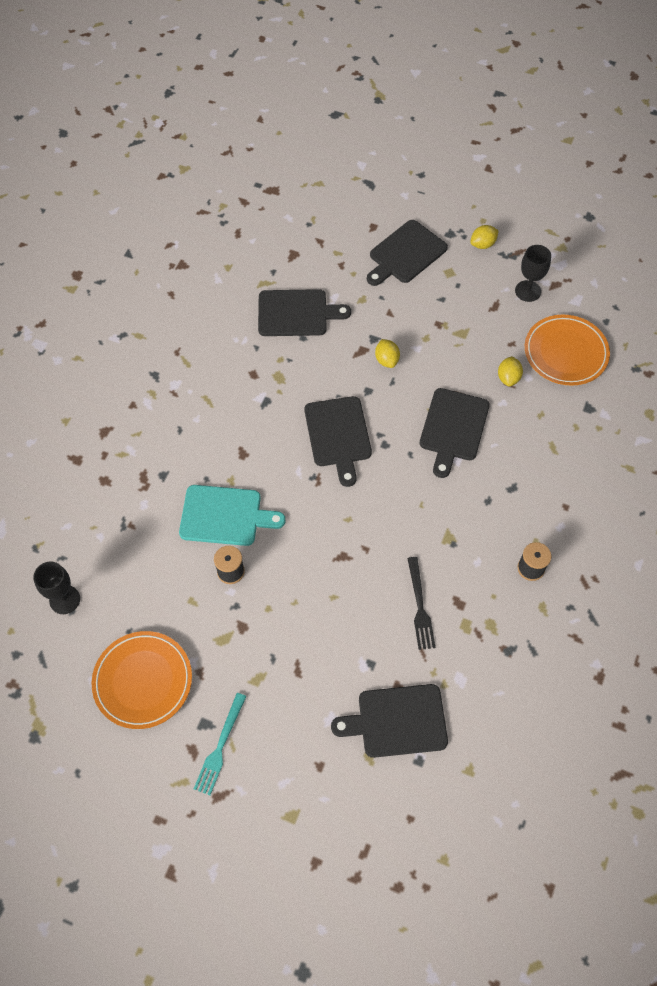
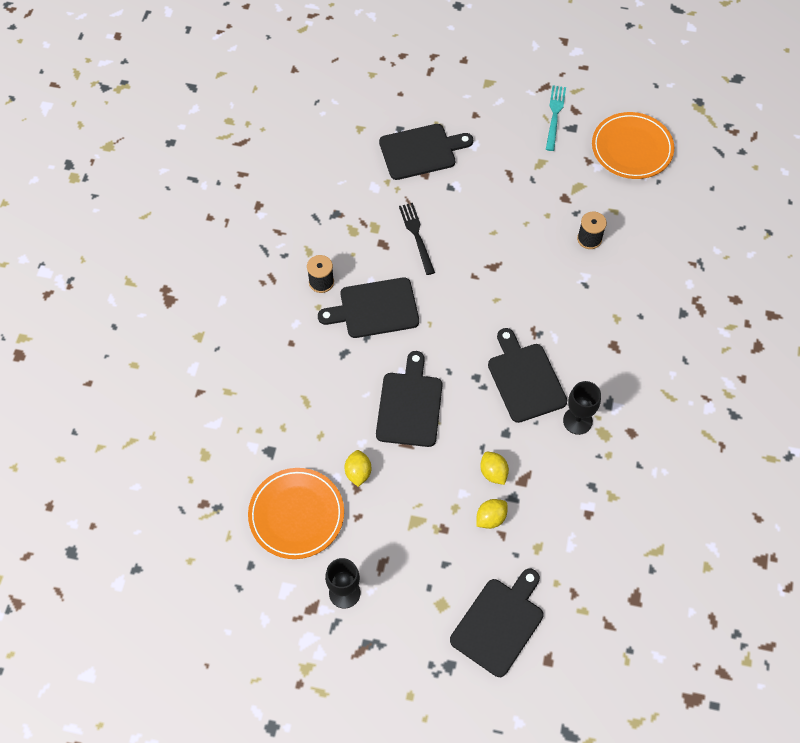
camera: 170 degrees right, 0 degrees up
(64, 599) = (722, 196): black goblet -> black goblet (577, 421)
(225, 516) = (611, 285): turquoise cutting board -> none
(296, 313) = (607, 516): black cutting board -> black cutting board (375, 308)
(482, 244) = (406, 655): yellow lemon -> yellow lemon (490, 518)

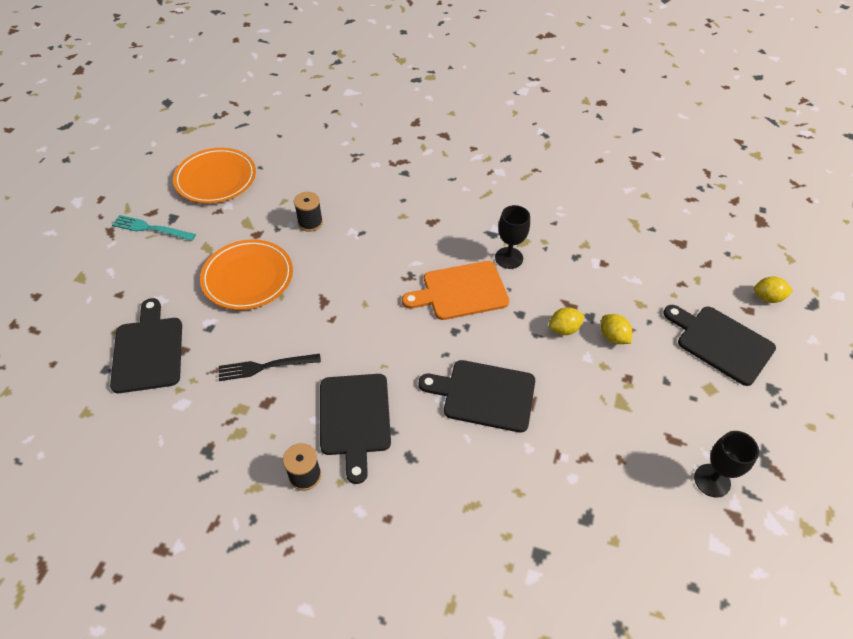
camera: 85 degrees left, 10 degrees down
(296, 515) = (623, 527): orange plate -> orange plate (248, 277)
(358, 473) = (566, 454): yellow lemon -> yellow lemon (767, 298)
(525, 379) = (461, 291): black cutting board -> orange cutting board

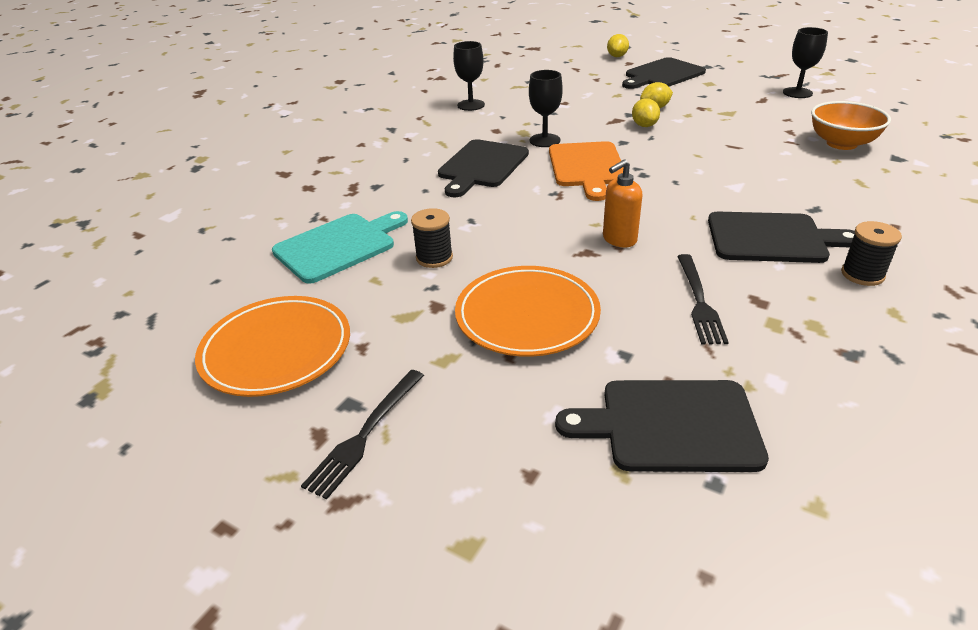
camera: 75 degrees left, 15 degrees down
(151, 228) = (365, 434): turquoise fork -> black fork
(320, 175) = (339, 246): none -> turquoise cutting board
(343, 319) = (619, 239): none -> orange soap dispenser
(484, 395) = (727, 166): black cutting board -> black cutting board (481, 166)
(564, 504) = (841, 143): none -> orange bowl
(574, 197) = (471, 105): none -> black goblet

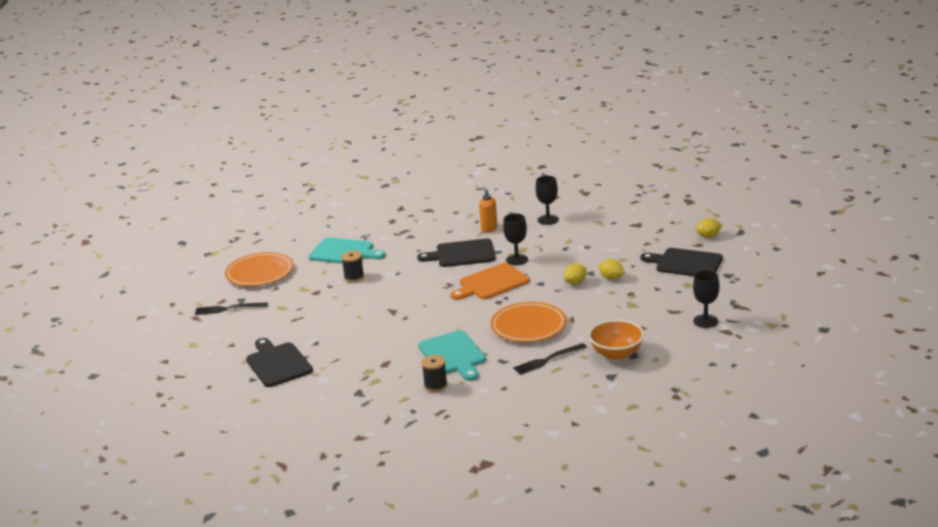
camera: 60 degrees right, 10 degrees down
(527, 315) = (326, 314): orange plate -> orange plate (528, 326)
(619, 239) = (413, 315): orange soap dispenser -> orange soap dispenser (489, 228)
(699, 301) = (372, 349): black fork -> black fork (548, 359)
(772, 238) = (453, 355): black cutting board -> turquoise cutting board

